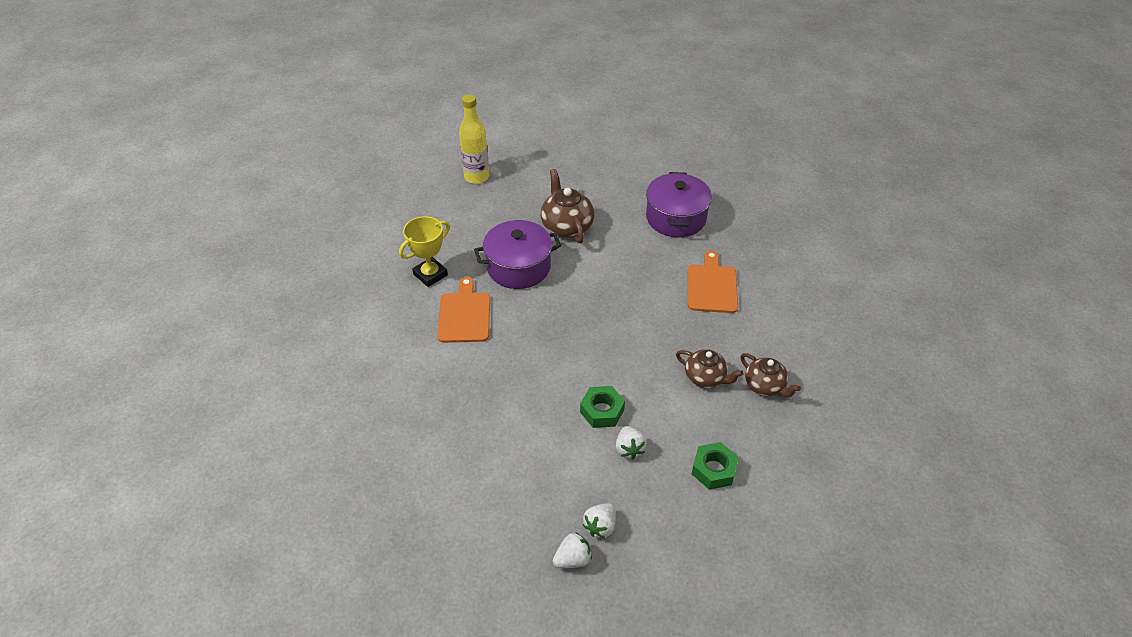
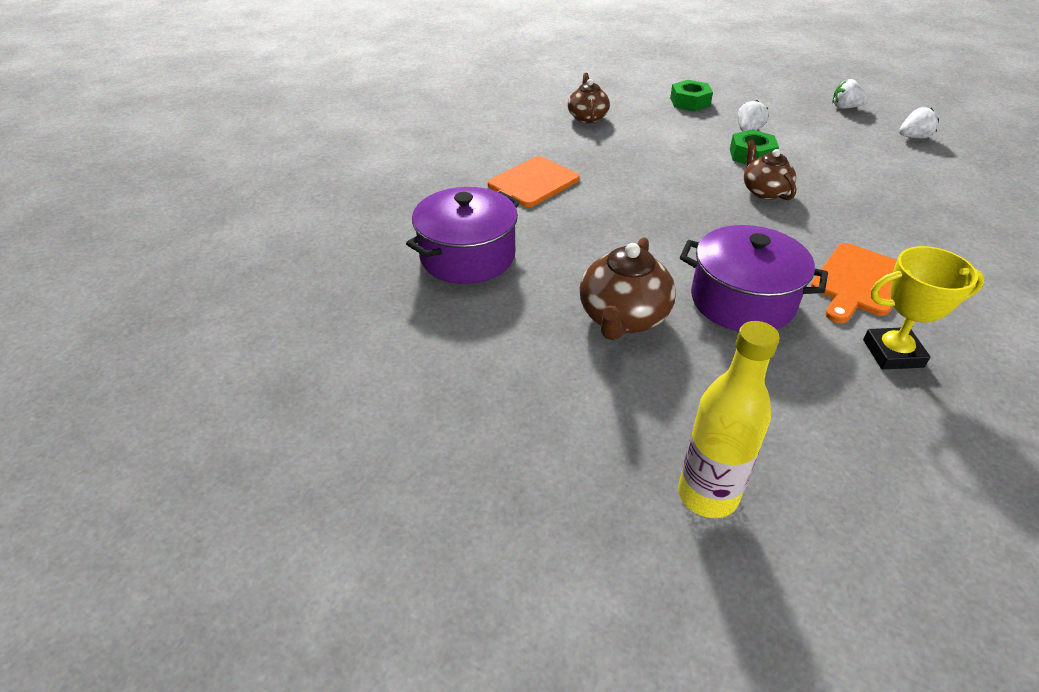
camera: 140 degrees left, 5 degrees down
(600, 526) = (810, 111): white strawberry -> white strawberry (913, 137)
(705, 377) = (630, 138): brown teapot -> brown teapot (764, 191)

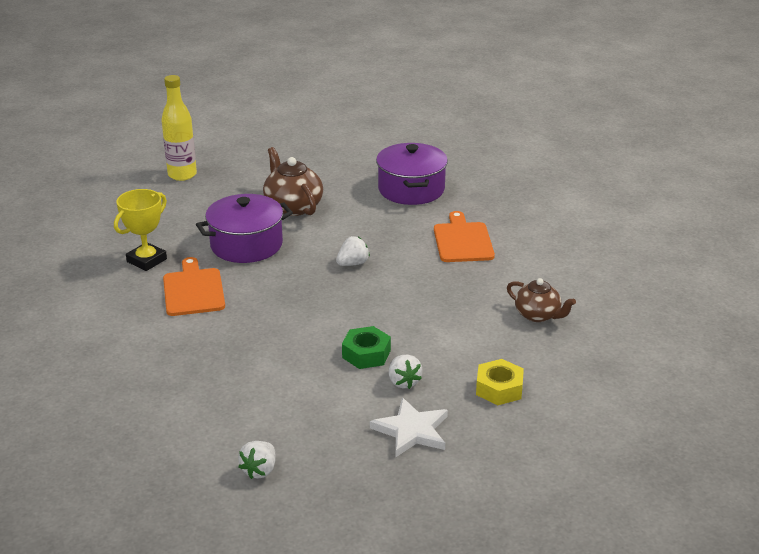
camera: 130 degrees right, 10 degrees down
(690, 102) = (499, 388): green nut -> yellow nut
(764, 191) = (317, 324): brown teapot -> none
(780, 111) = (412, 431): none -> white star
(845, 107) = (361, 480): white strawberry -> white strawberry (353, 263)

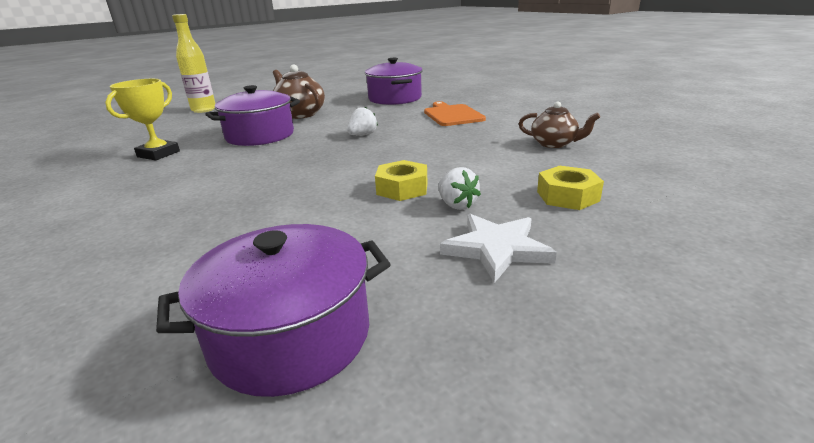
camera: 10 degrees left, 5 degrees down
(193, 290) = (204, 167): orange cutting board -> none
(259, 470) = (291, 335): white strawberry -> purple pot
(366, 354) = (402, 188): green nut -> yellow nut

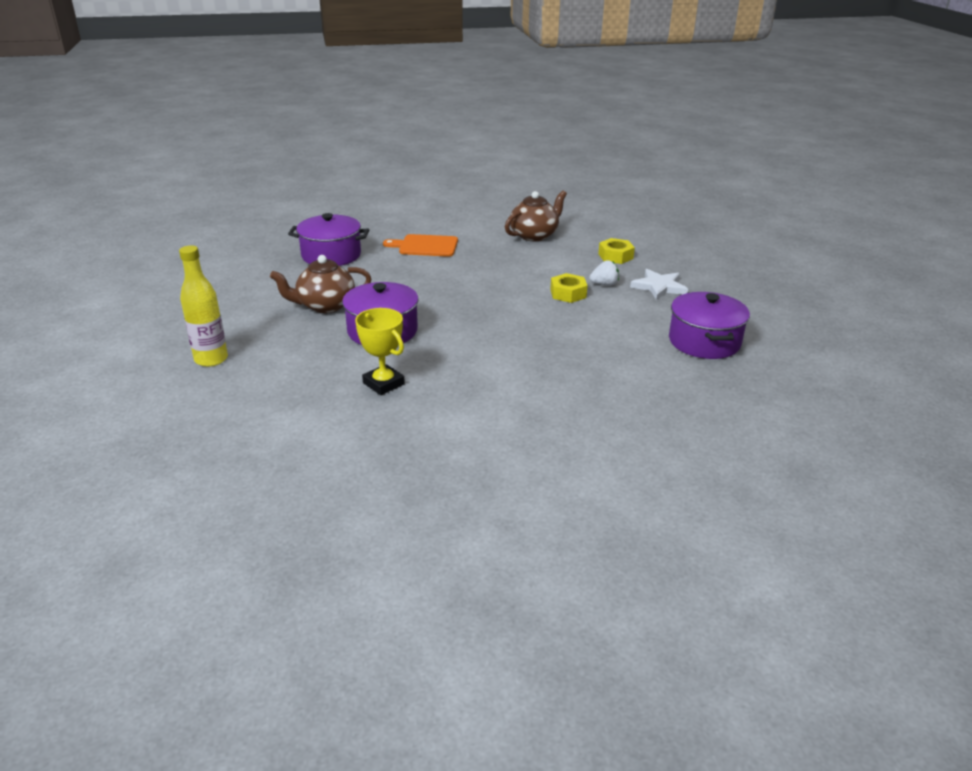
camera: 70 degrees left, 5 degrees up
(362, 135) = (439, 288): white strawberry -> none
(554, 144) = (534, 235): brown teapot -> brown teapot, size x1.50

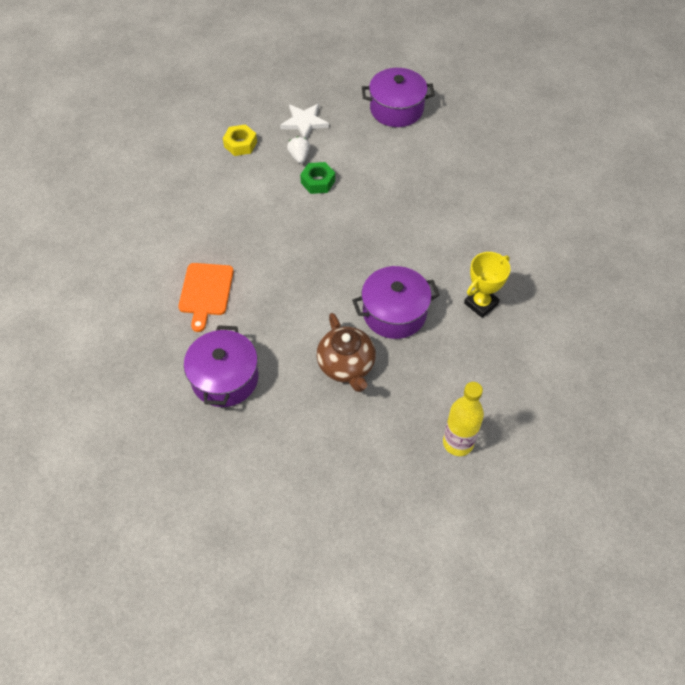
camera: 90 degrees left, 25 degrees up
(534, 235) = (185, 201): brown teapot -> none
(568, 293) = (318, 182): yellow nut -> green nut

